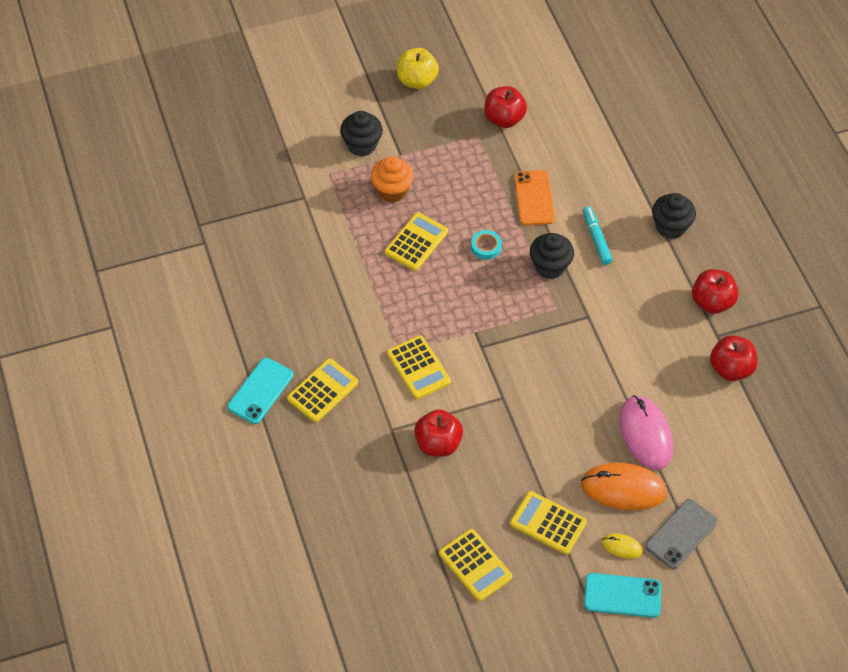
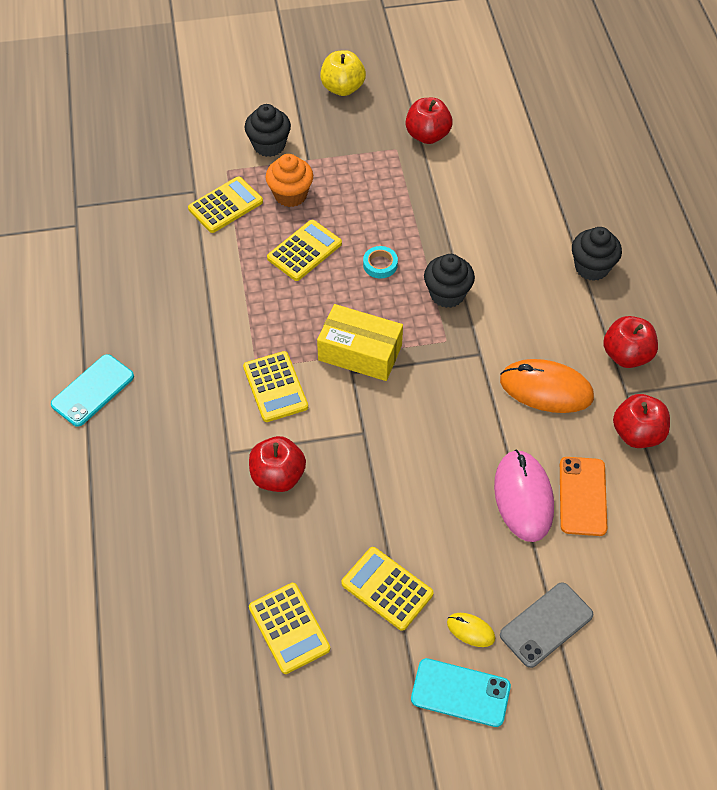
camera: 10 degrees right, 0 degrees up
(322, 391) = (162, 399): yellow calculator -> yellow calculator (225, 205)
(485, 328) = (360, 352): none -> yellow box
(534, 198) = (444, 219): orange phone -> orange phone (582, 496)
(596, 239) = (505, 270): turquoise marker -> none
(623, 488) = (485, 559): orange mouse -> orange mouse (546, 389)

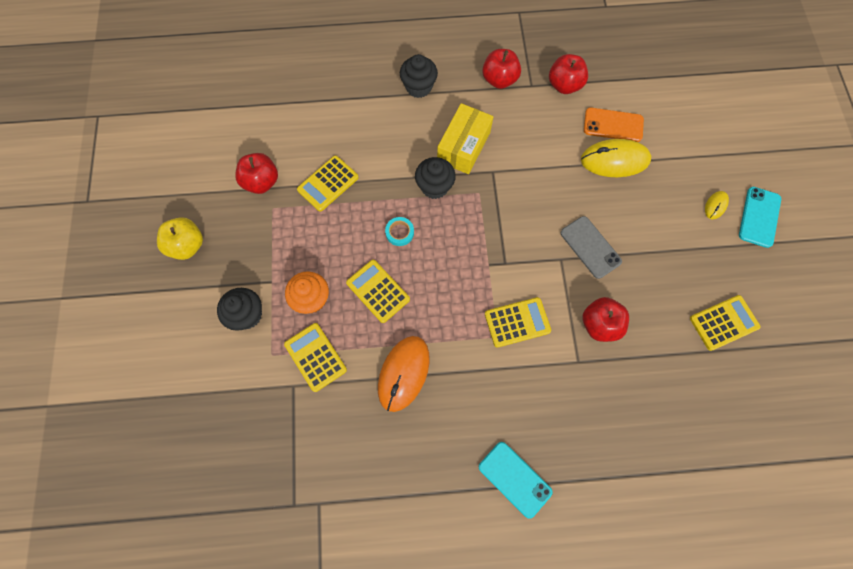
camera: 85 degrees left, 15 degrees up
(360, 352) = (487, 255): yellow box -> yellow box (464, 146)
(387, 589) = (689, 254): yellow calculator -> yellow calculator (328, 184)
(523, 497) = (614, 160): pink mouse -> yellow mouse
(546, 389) = (526, 133): orange mouse -> orange mouse (403, 373)
(546, 624) = (708, 161): grey phone -> grey phone (590, 247)

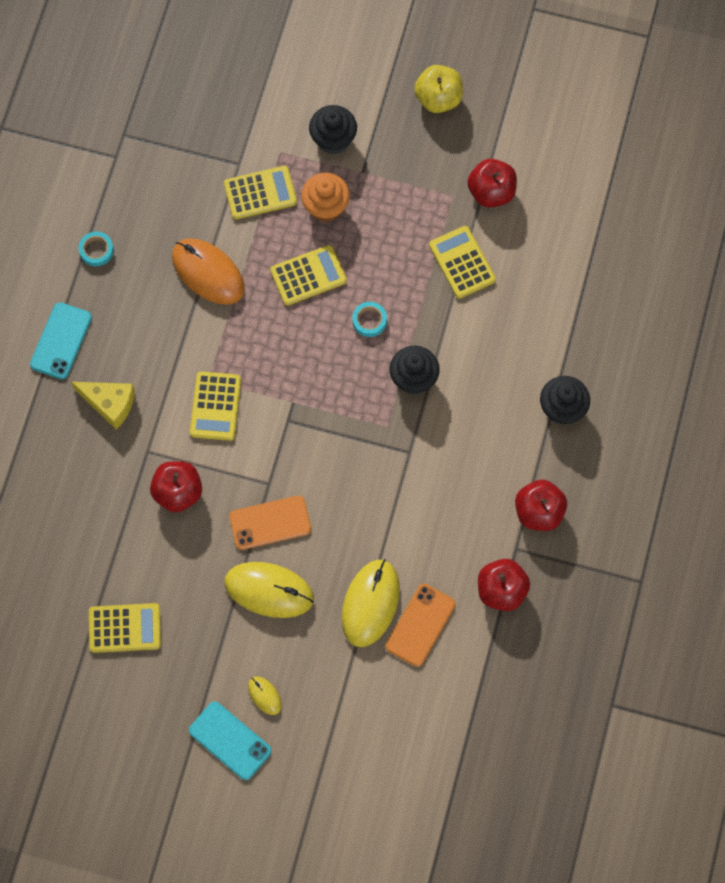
camera: 110 degrees right, 0 degrees up
(417, 483) = (96, 250): none -> turquoise tape
(464, 146) = (456, 431): yellow box -> none
(514, 479) = (61, 341): turquoise phone -> turquoise phone turned 45 degrees counterclockwise
(552, 410) = (109, 404): none -> yellow cheese
(590, 247) = (270, 522): grey phone -> orange phone
(640, 230) = (269, 590): none -> yellow mouse
(723, 323) = (125, 628): yellow calculator -> yellow calculator turned 90 degrees counterclockwise

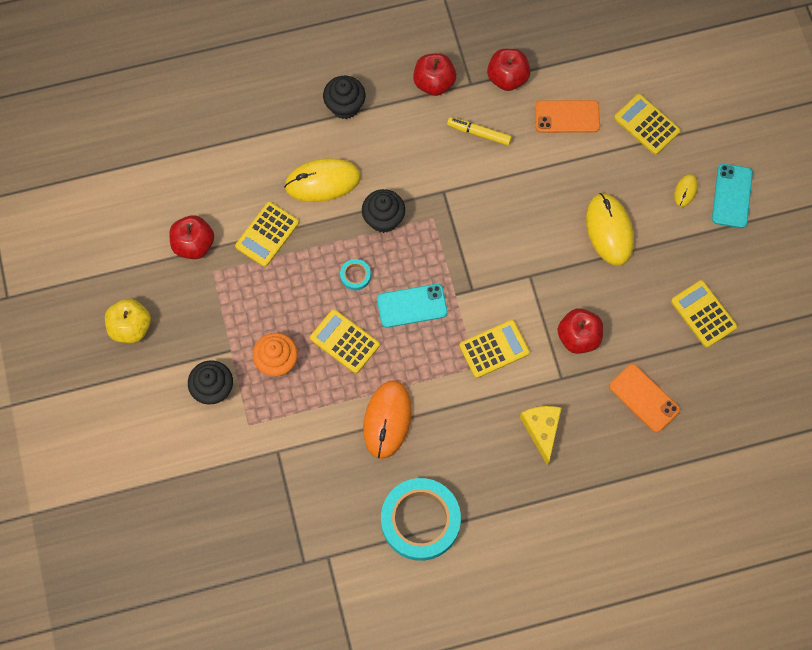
camera: 120 degrees left, 0 degrees up
(61, 341) = (514, 501): turquoise phone -> turquoise phone (412, 306)
(96, 250) = (420, 520): turquoise tape -> turquoise tape, size x2.44
(260, 193) = (294, 419): yellow calculator -> yellow calculator (646, 125)
(270, 522) = (559, 258): orange phone -> orange phone (644, 398)
(370, 603) = (573, 157): yellow mouse -> yellow mouse (322, 181)
(454, 524) = (479, 133): none -> yellow marker

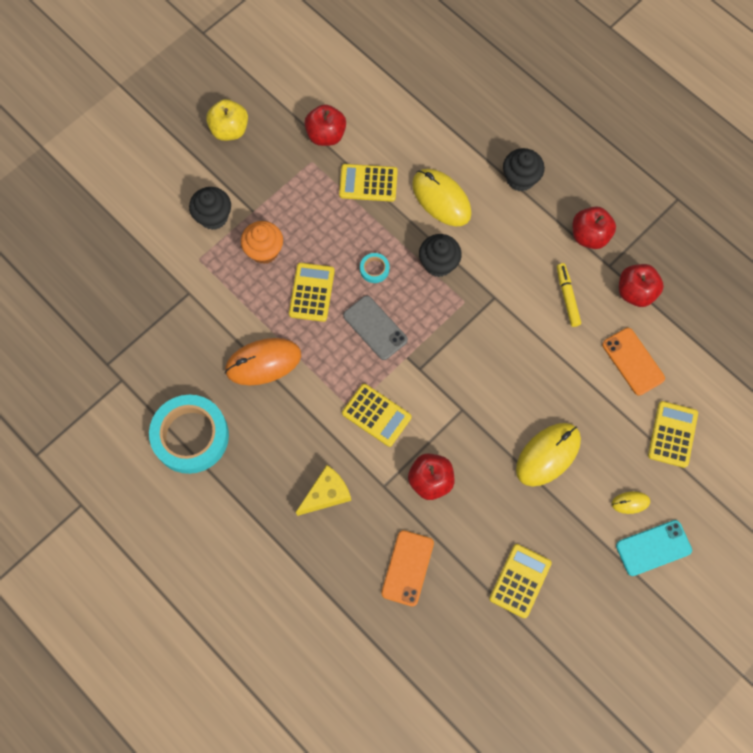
camera: 60 degrees right, 0 degrees up
(412, 306) = (375, 328): turquoise phone -> grey phone

